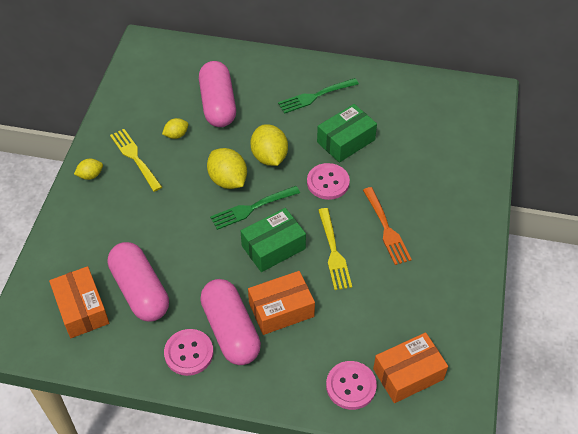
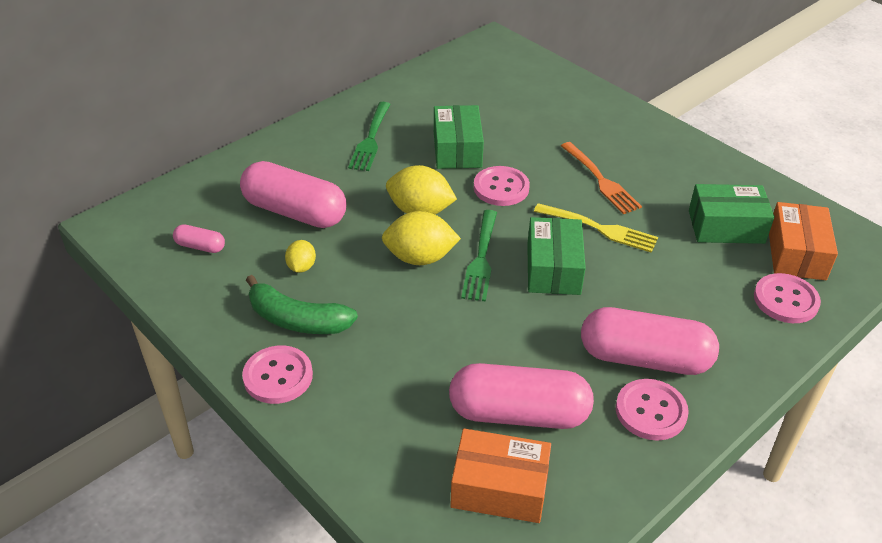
camera: 55 degrees left, 10 degrees down
(90, 175) = (278, 376): yellow lemon -> pink button
(135, 158) = (297, 320): yellow fork -> green banana
(157, 86) = (200, 246): none -> pink capsule
(281, 309) = (646, 304): orange box -> none
(386, 228) = (600, 180): orange fork -> orange fork turned 45 degrees clockwise
(400, 320) = (726, 227): none -> green box

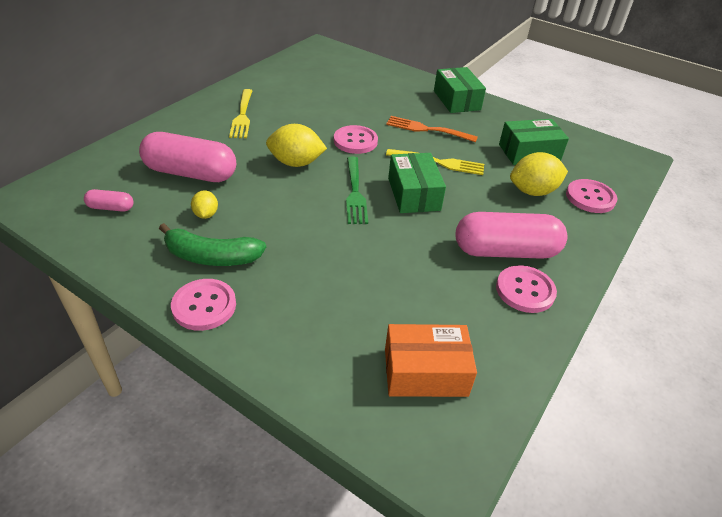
camera: 15 degrees left, 0 degrees up
(370, 139) = (242, 115): green fork -> yellow fork
(420, 258) = (305, 197): yellow lemon -> yellow lemon (533, 191)
(457, 149) = (313, 118): green box -> green box (457, 100)
(518, 413) = (422, 307): pink capsule -> none
(600, 180) = (428, 129): orange fork -> orange fork turned 150 degrees clockwise
(796, 254) = (584, 166): orange box -> none

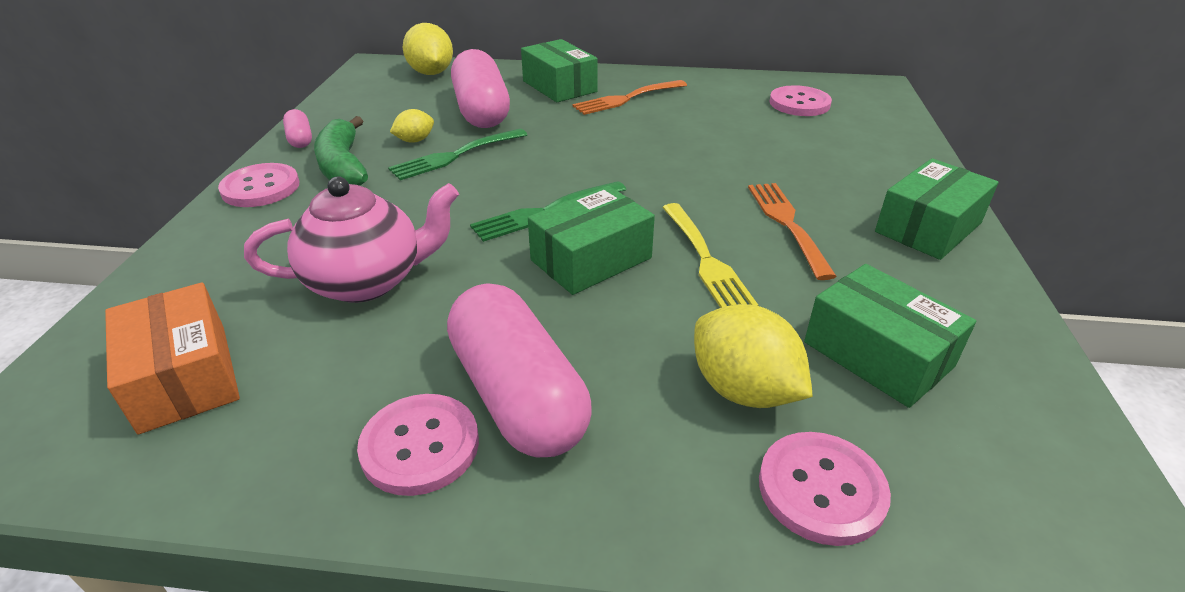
camera: 65 degrees right, 5 degrees down
(111, 208) = (389, 98): pink capsule -> pink capsule (300, 139)
(191, 131) = (559, 86): none -> green box
(242, 115) = (627, 98): yellow fork -> orange fork
(249, 203) = (456, 155): none -> green fork
(296, 163) = (567, 156): yellow lemon -> yellow lemon (431, 73)
(355, 141) = (670, 178): pink button -> pink button (799, 103)
(376, 278) = (367, 281): none -> pink teapot

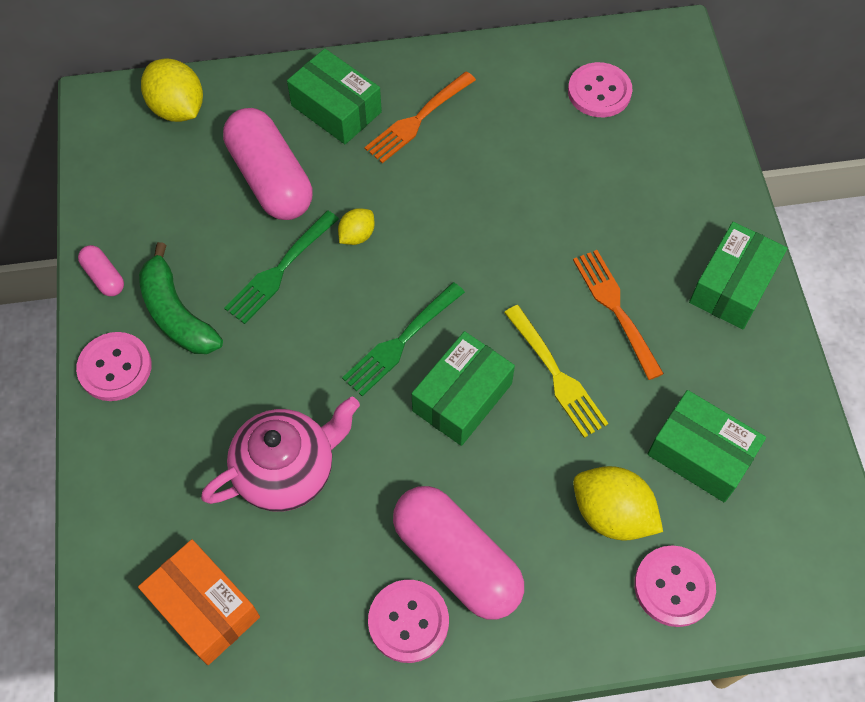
camera: 15 degrees left, 25 degrees up
(415, 140) = (226, 252): yellow lemon -> yellow lemon (357, 235)

